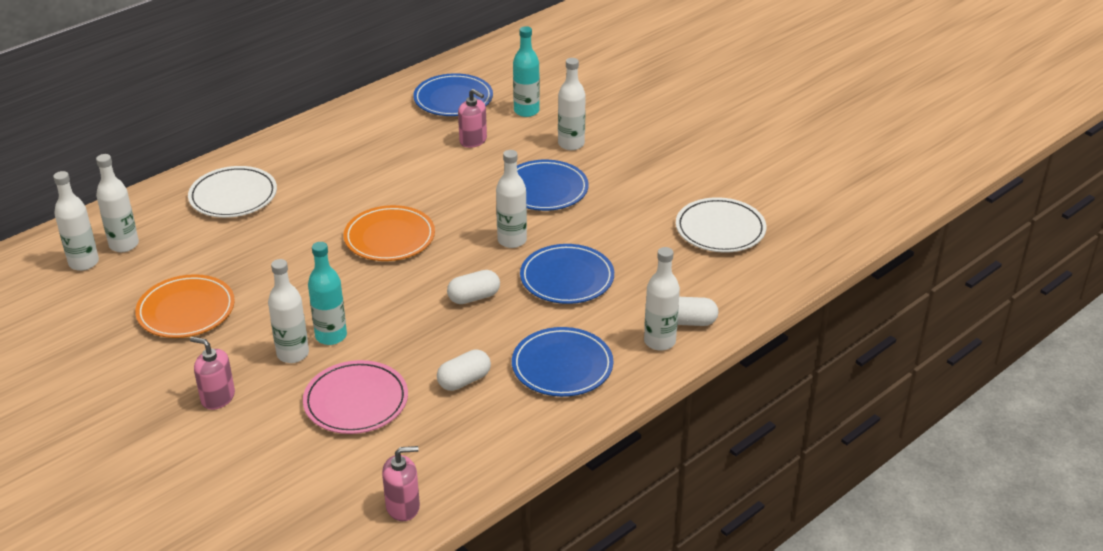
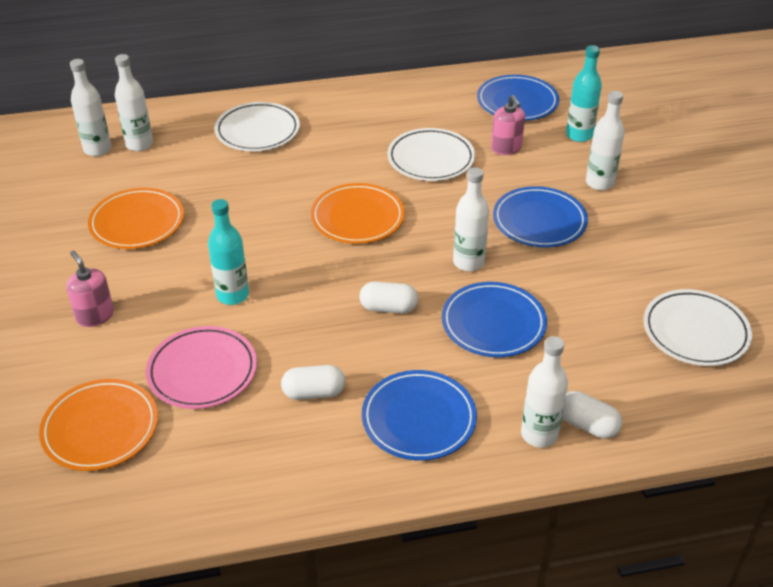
camera: 30 degrees right, 5 degrees up
(293, 354) = (187, 299): white bottle -> none
(305, 476) = (100, 428): none -> orange plate
(403, 507) = (156, 503): pink soap dispenser -> none
(415, 169) = (431, 158): none -> white plate

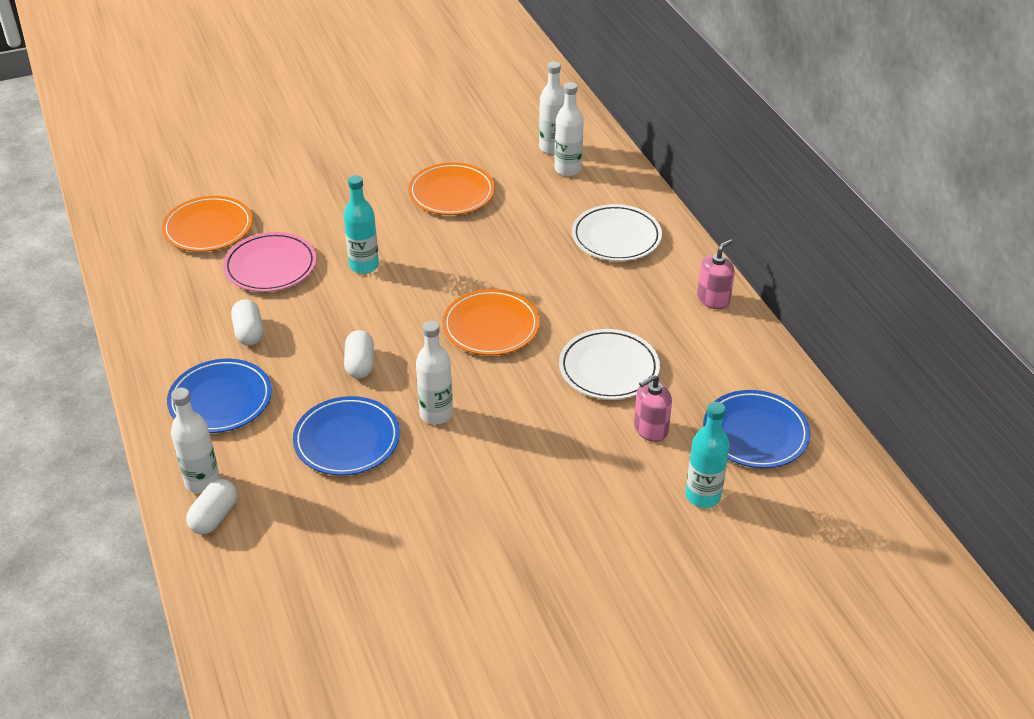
camera: 80 degrees right, 0 degrees up
(95, 316) = (329, 198): pink soap dispenser -> pink soap dispenser (713, 299)
(539, 221) = (518, 466): blue plate -> none
(599, 183) = (606, 518): white bottle -> none
(695, 331) = (352, 607): white plate -> none

